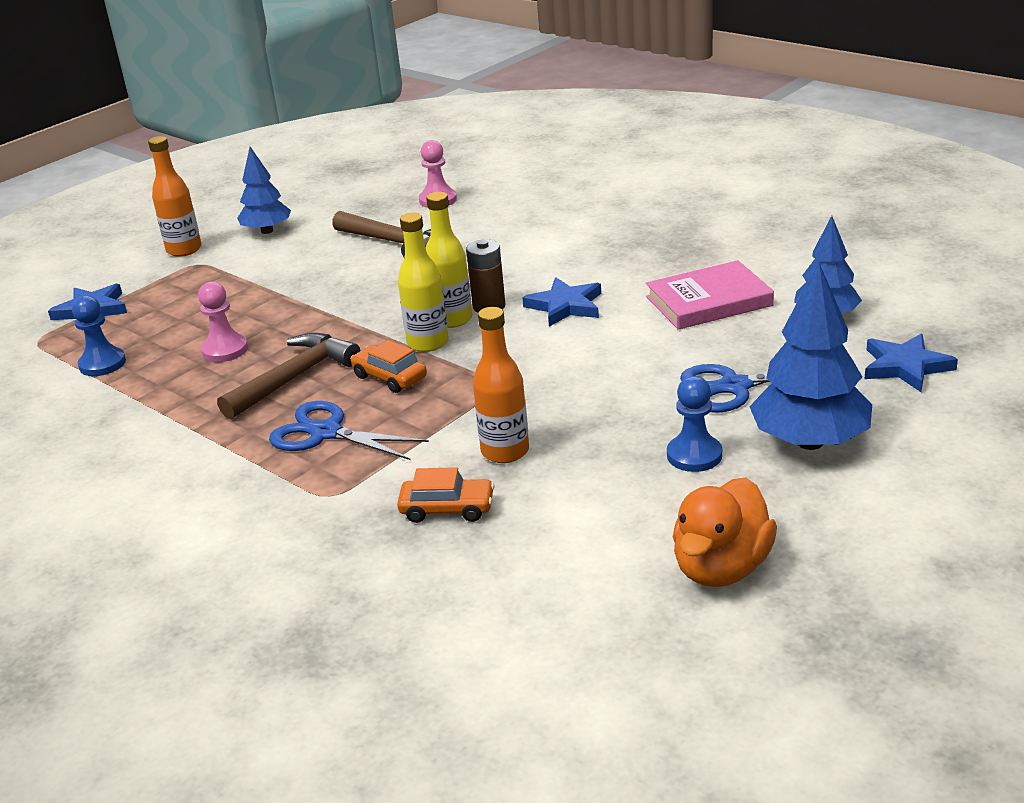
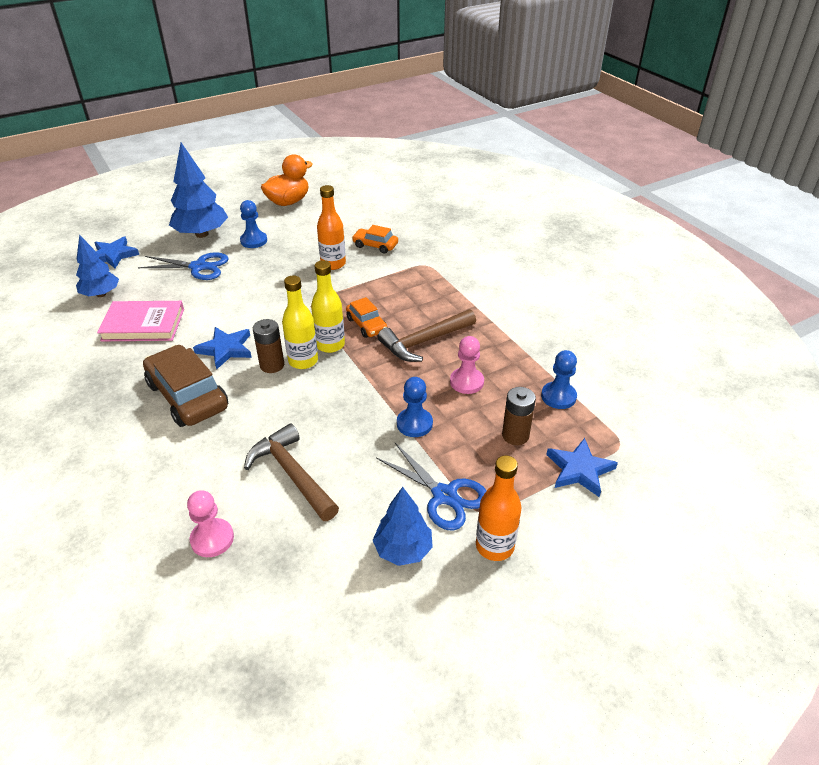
camera: 165 degrees left, 10 degrees up
(161, 319) = (515, 435): none -> brown battery
(282, 301) = (414, 424): none -> blue pawn
(326, 433) = (417, 298): blue scissors -> blue scissors (444, 495)
(562, 261) = (187, 396): none -> brown car

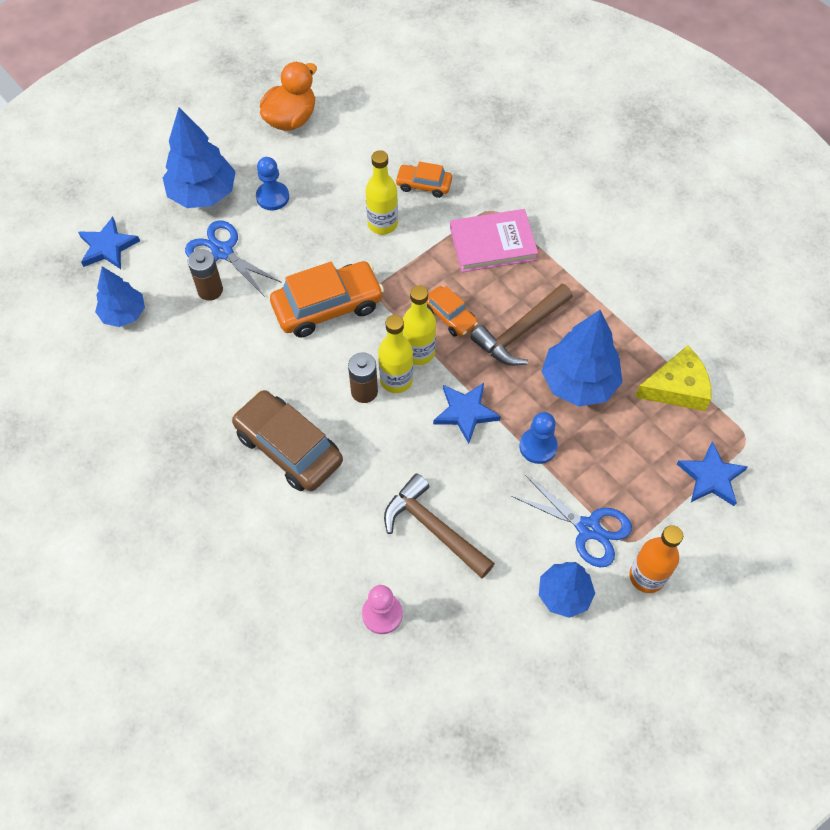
camera: 10 degrees left, 20 degrees up
(143, 325) = (196, 354): pink book -> pink book (492, 244)
(199, 267) = (222, 252): blue scissors -> blue scissors turned 135 degrees counterclockwise
(225, 349) = (304, 376): blue star -> blue star (465, 412)
(266, 307) = (328, 306): none -> orange car
(333, 264) = (382, 224): orange bottle -> yellow bottle
(466, 382) = (578, 382): pink pawn -> blue tree
(515, 435) = (642, 445): brown battery -> brown battery (210, 290)
(558, 396) = (676, 387): blue pawn -> yellow cheese

